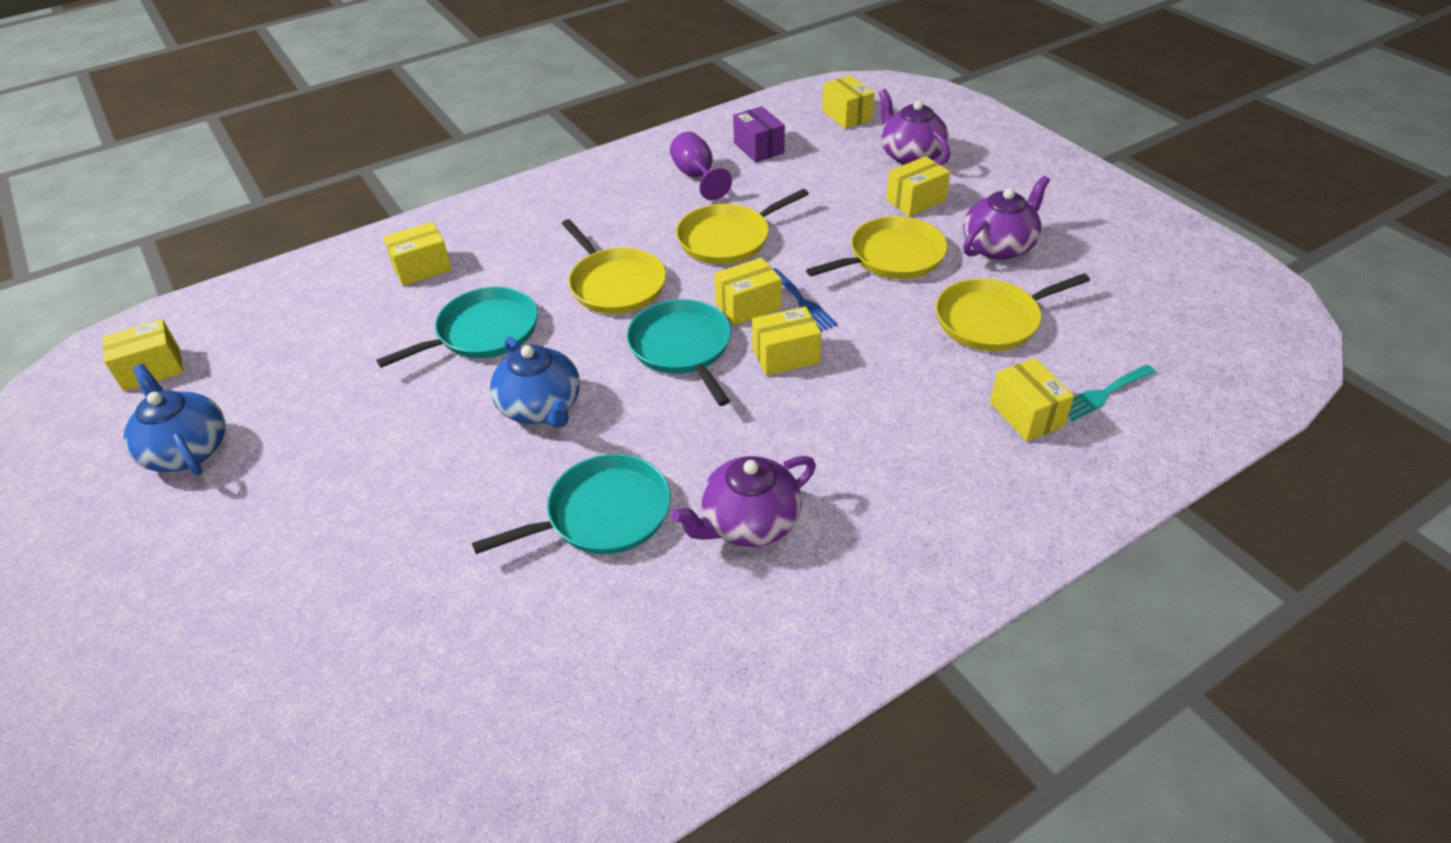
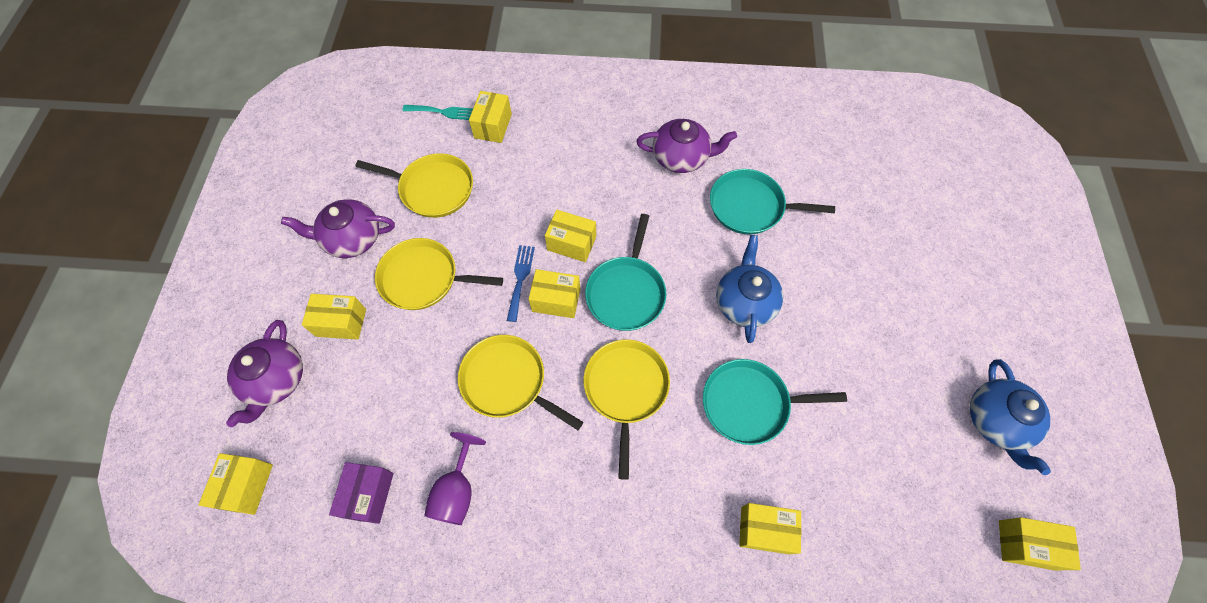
camera: 145 degrees left, 20 degrees up
(728, 239) = (507, 381): yellow pan -> yellow pan turned 150 degrees counterclockwise

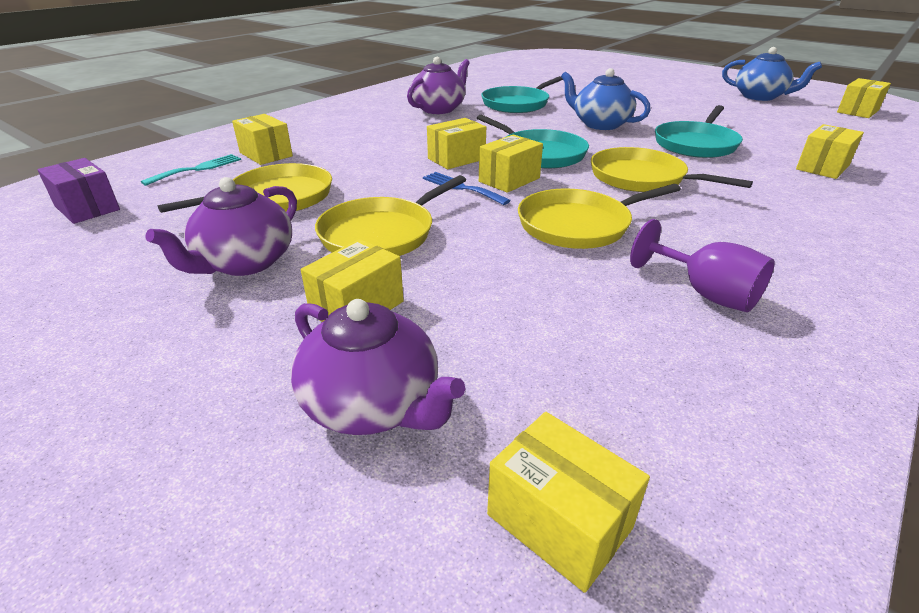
camera: 55 degrees left, 30 degrees down
(369, 495) = (671, 367): purple box -> purple box (87, 208)

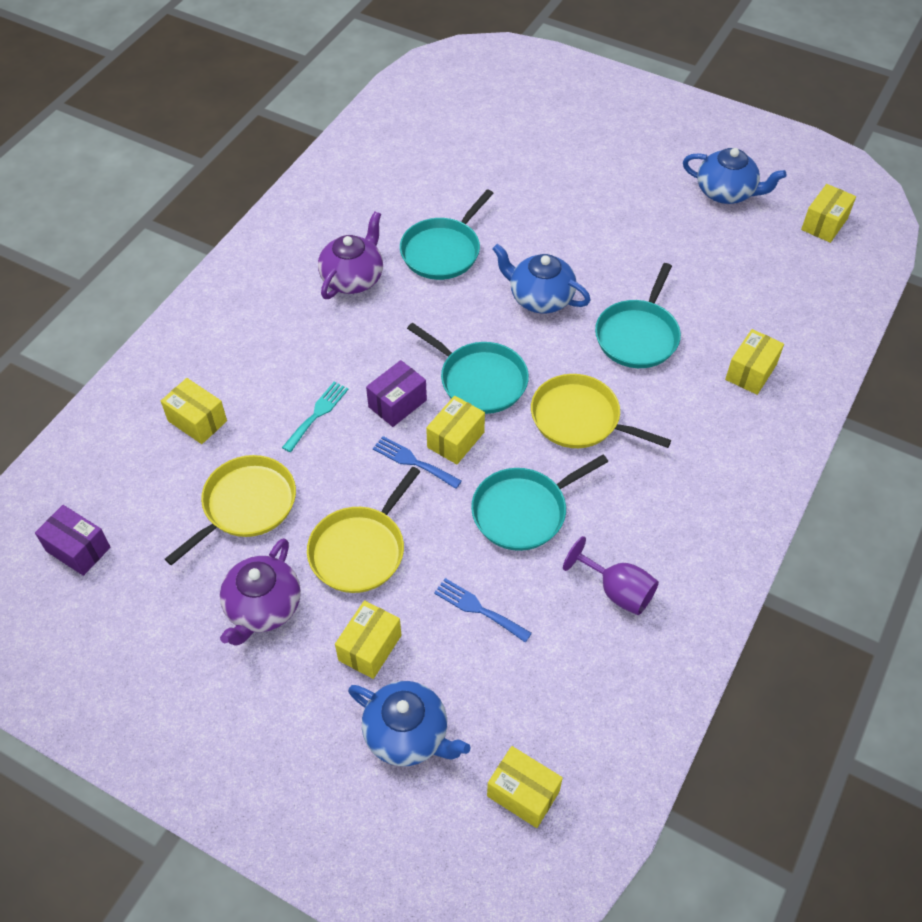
camera: 10 degrees left, 20 degrees up
(197, 169) = (141, 462): turquoise fork -> turquoise fork (317, 414)
(373, 404) = (408, 734): purple teapot -> blue teapot
(456, 159) = (397, 403): yellow box -> purple box
(512, 290) = (478, 609): none -> blue fork
(578, 225) = (523, 511): yellow pan -> turquoise pan

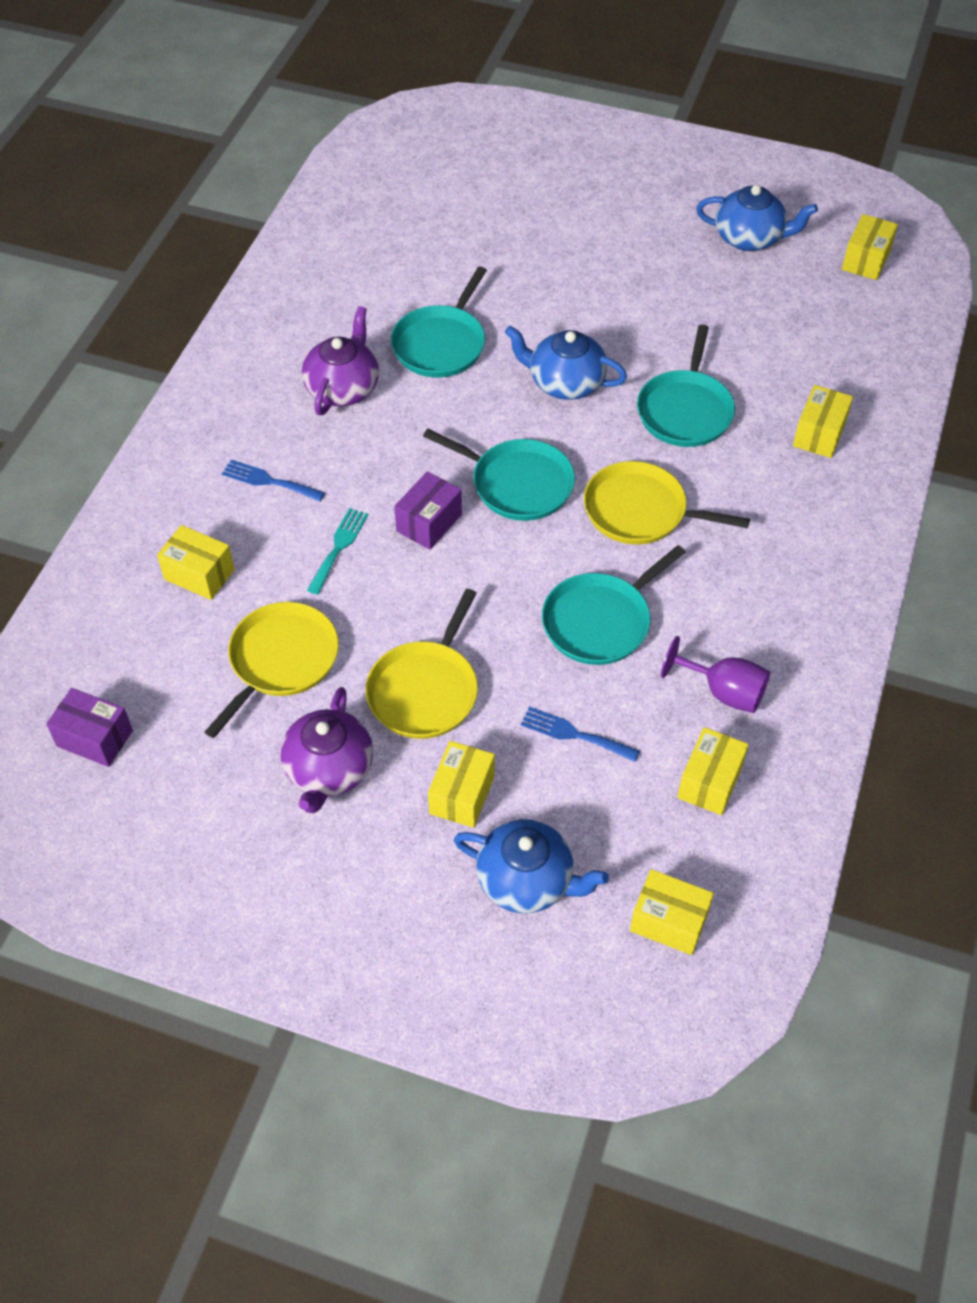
camera: 10 degrees left, 0 degrees up
(413, 461) = (462, 585): blue fork -> blue fork (268, 481)
(455, 440) = (505, 554): yellow box -> yellow box (710, 782)

